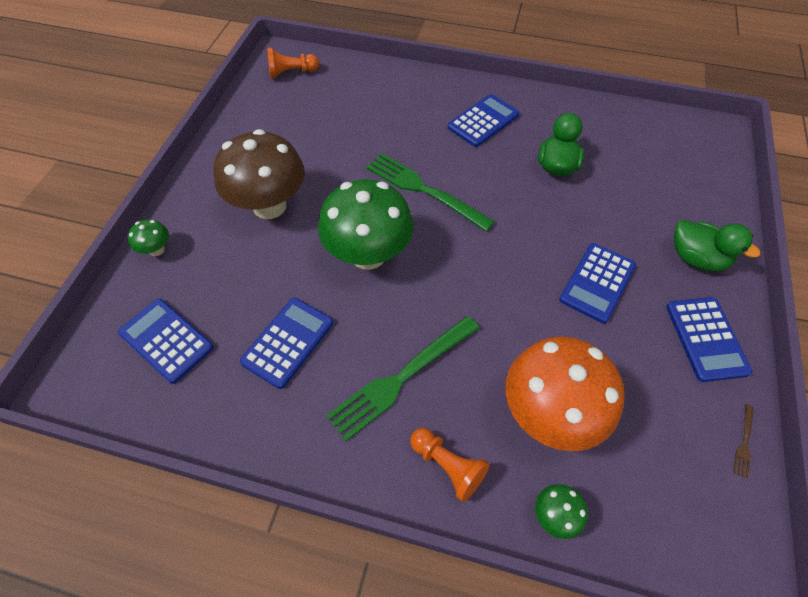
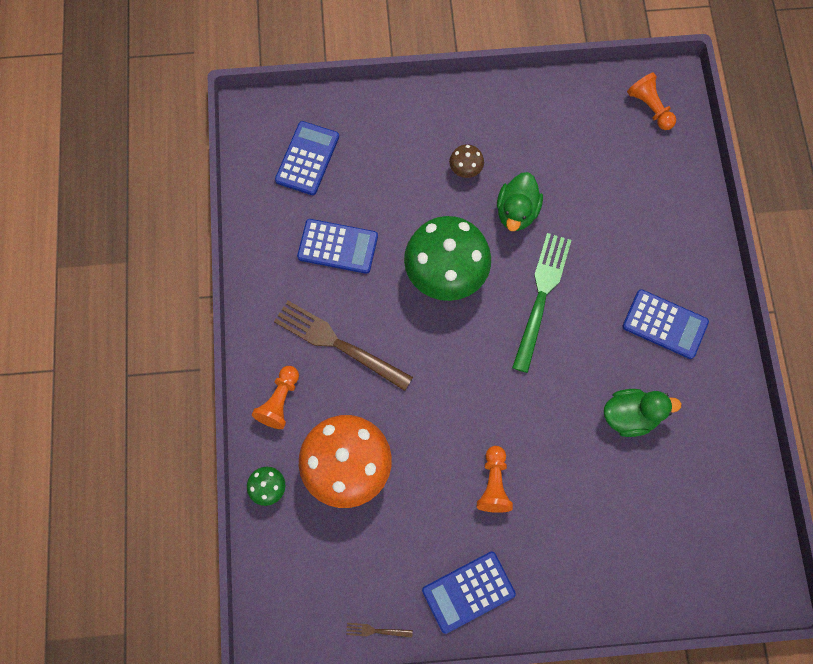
camera: 70 degrees right, 15 degrees up
(157, 250) = (384, 105): green mushroom -> none
(269, 206) = (465, 170): brown mushroom -> brown mushroom, size x0.43
(401, 378) = (337, 344): green fork -> brown fork
(597, 283) = (493, 484): blue calculator -> orange pawn
(696, 258) = (561, 575): green duck -> green duck (516, 212)

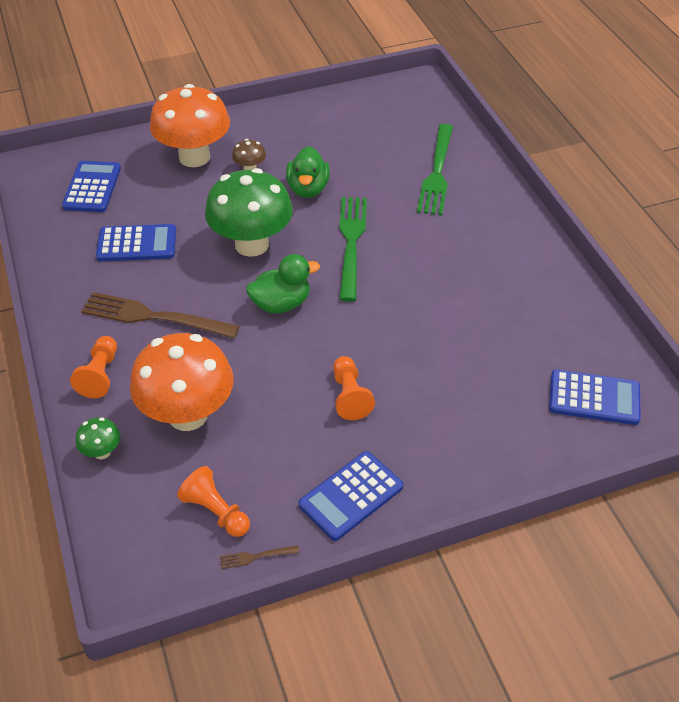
camera: 15 degrees left, 25 degrees down
(414, 139) = (194, 157): none -> orange mushroom
(630, 415) = (470, 314): green duck -> green duck (281, 304)
(649, 107) = (407, 102): orange pawn -> orange pawn (216, 511)
(652, 221) = (437, 173): none -> green fork
(664, 324) = (477, 241): blue calculator -> blue calculator (594, 398)

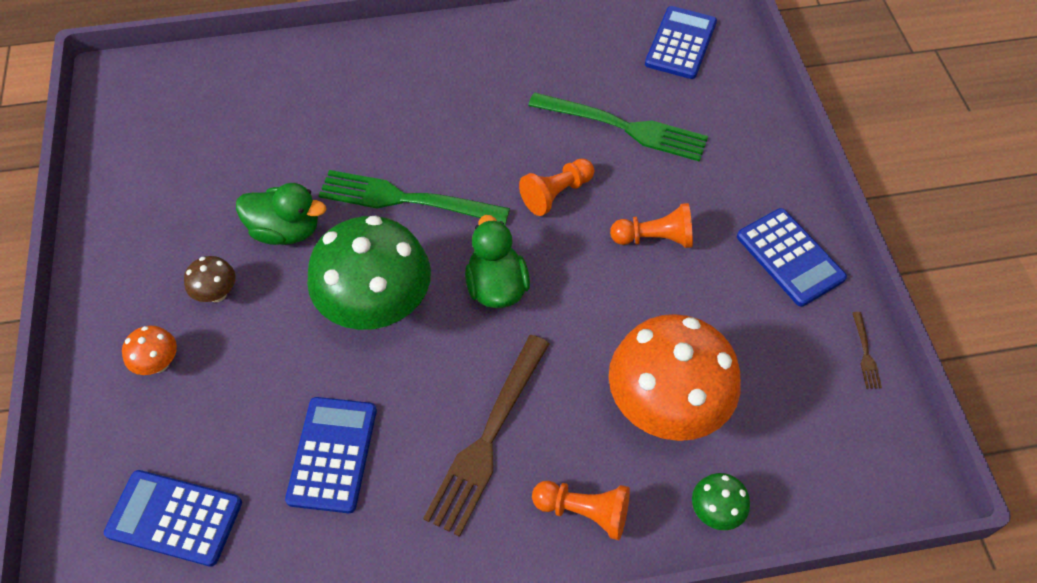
camera: 80 degrees left, 10 degrees up
(194, 157) = (159, 363): orange mushroom -> orange mushroom, size x0.43
(216, 511) = (807, 387): orange pawn -> orange pawn (556, 194)
(437, 173) = (305, 94): green fork -> green fork (625, 127)

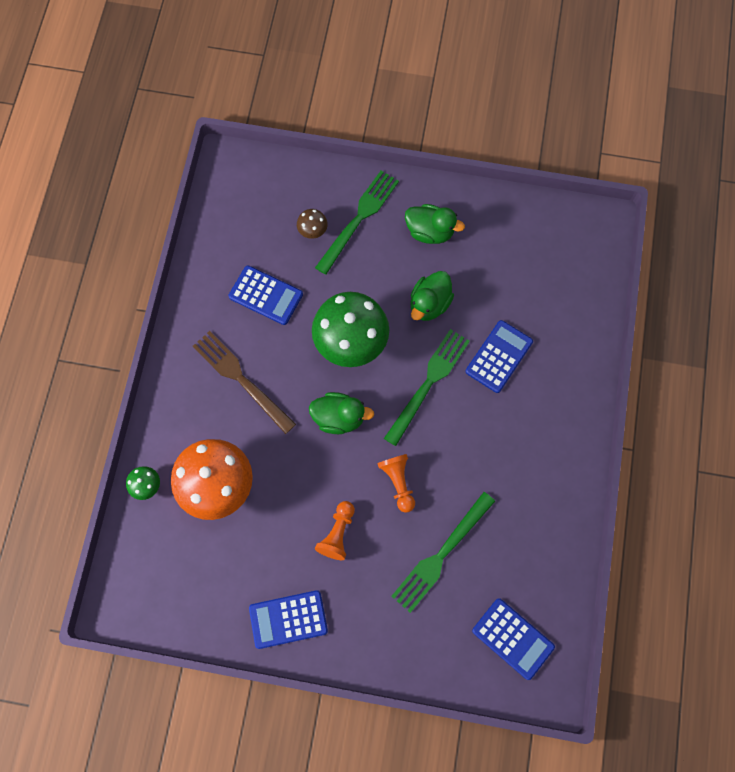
camera: 110 degrees right, 15 degrees up
(159, 363) = (359, 218): orange mushroom -> green fork
(165, 262) = (430, 232): none -> green duck
(174, 518) = (262, 213): blue calculator -> blue calculator (499, 356)
(217, 293) = (396, 256): brown mushroom -> brown mushroom (313, 231)
(584, 511) = (178, 415): orange pawn -> none
(865, 353) = (200, 630): brown fork -> none

